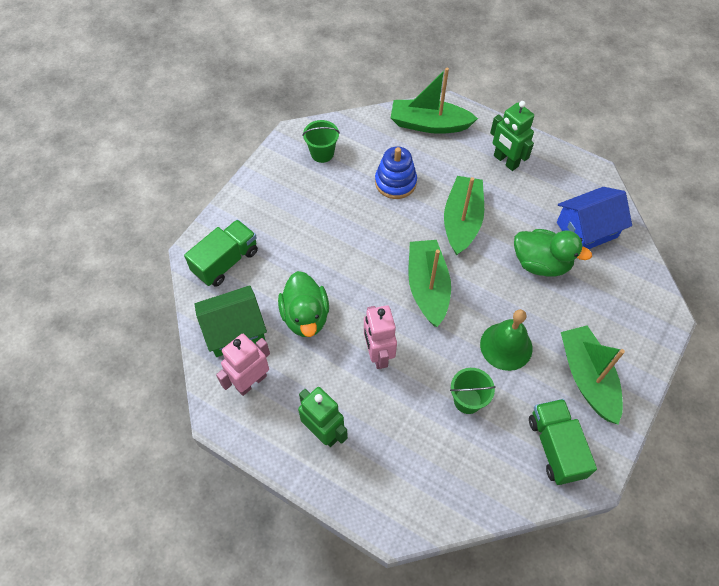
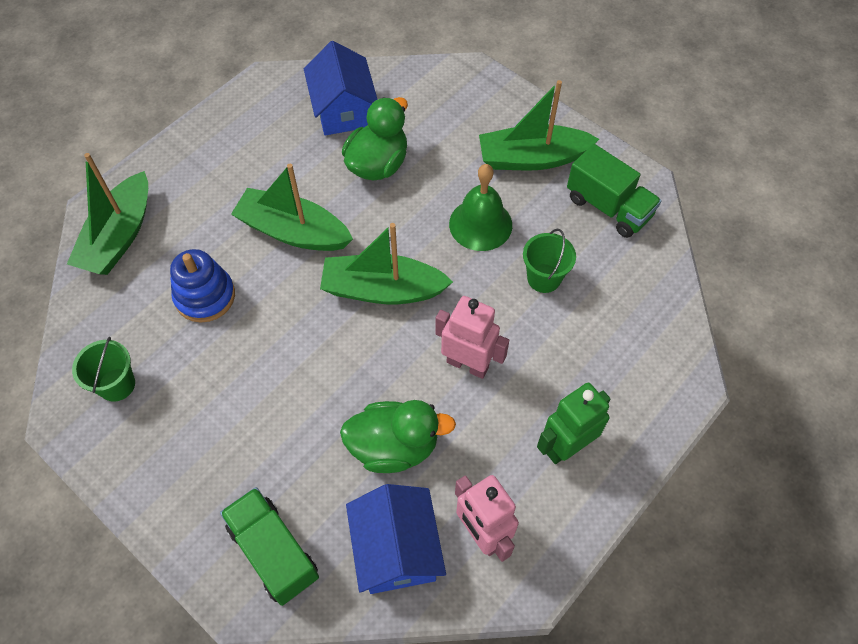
camera: 80 degrees left, 0 degrees up
(234, 330) = (396, 549): green house -> blue house
(378, 354) = (468, 364): pink robot -> pink robot turned 150 degrees counterclockwise
(505, 161) = (215, 164): green robot -> none
(555, 447) = (608, 207): green truck -> green truck turned 135 degrees counterclockwise

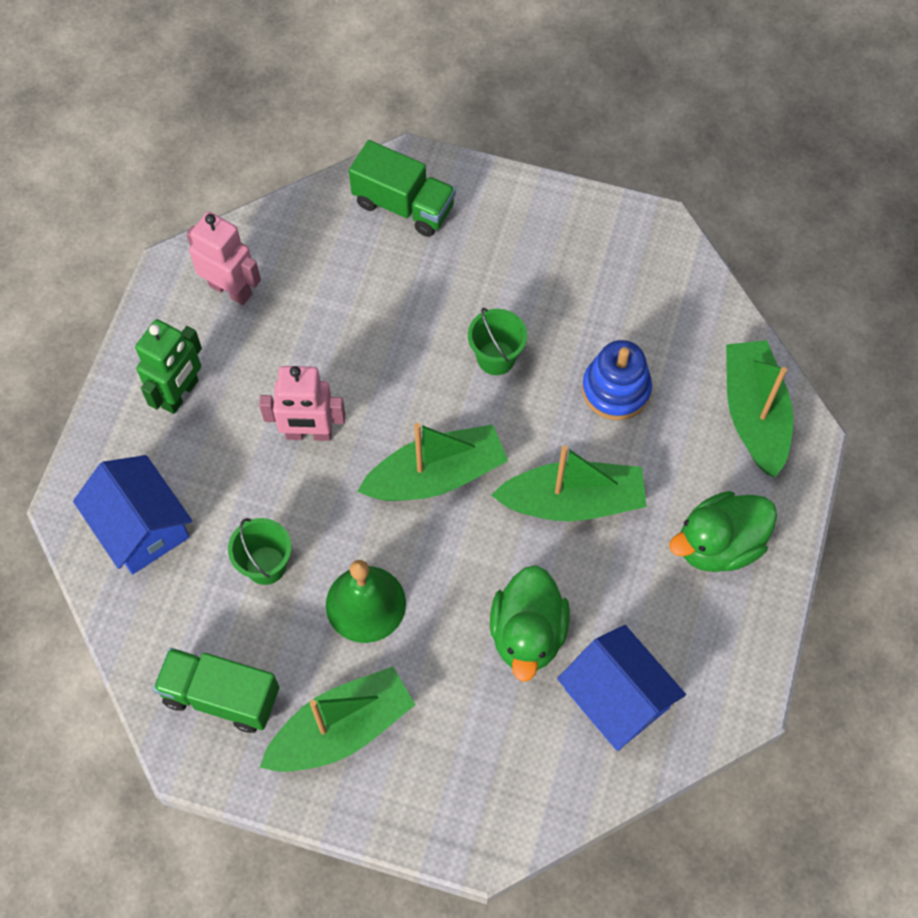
camera: 155 degrees right, 5 degrees up
(117, 384) = (636, 273): green bucket -> green bucket (496, 358)
(394, 446) = (344, 327): green duck -> green duck (718, 544)
(396, 549) = (300, 248): blue house -> blue house (141, 526)

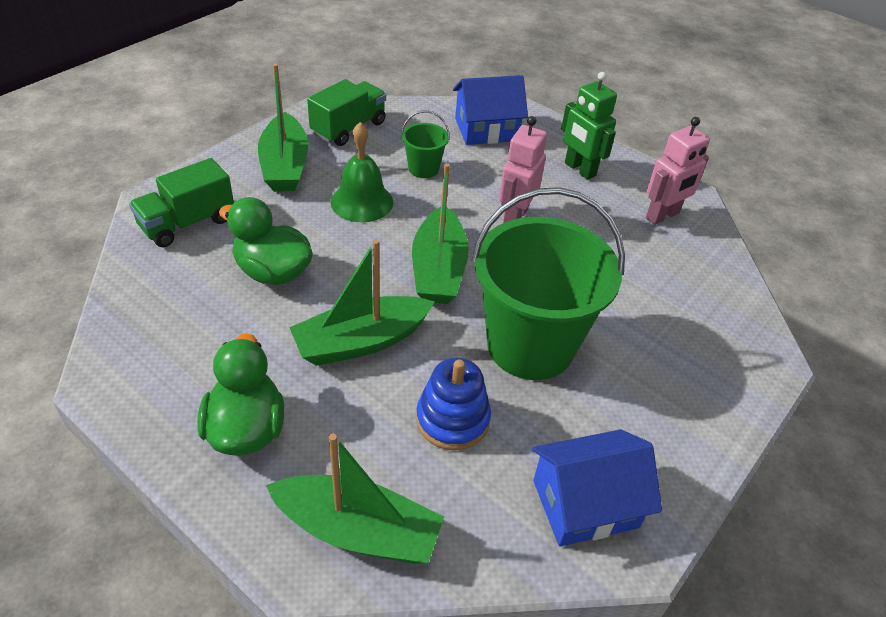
camera: 110 degrees right, 20 degrees down
(404, 205) = (723, 342): green truck -> green truck (187, 223)
(496, 358) = (530, 345): green bucket -> green bucket, size x2.31
(572, 501) = (361, 341): green boat -> green boat turned 45 degrees clockwise
(617, 698) = (180, 301): blue house -> blue house (585, 504)

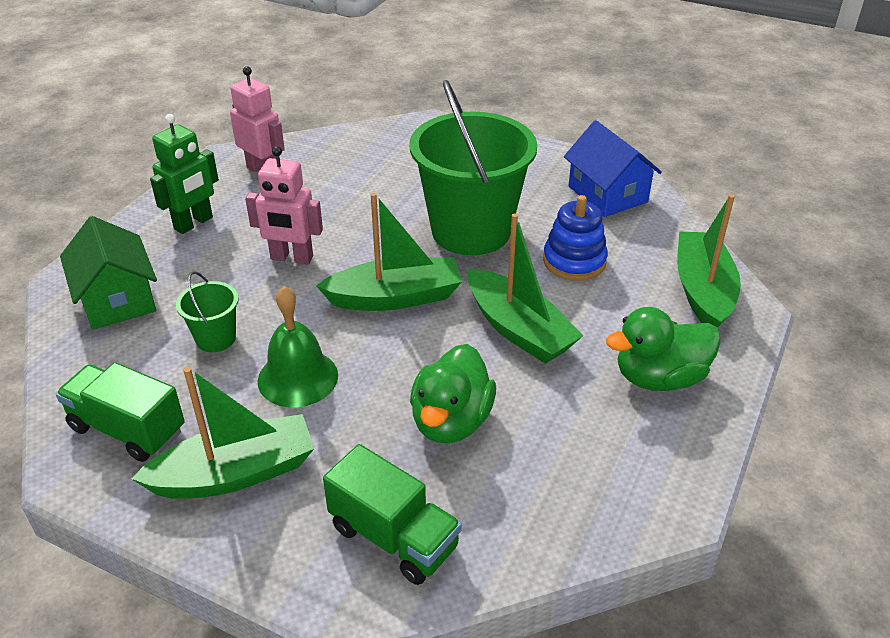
camera: 100 degrees left, 5 degrees down
(486, 129) = (117, 299): blue house -> green house

